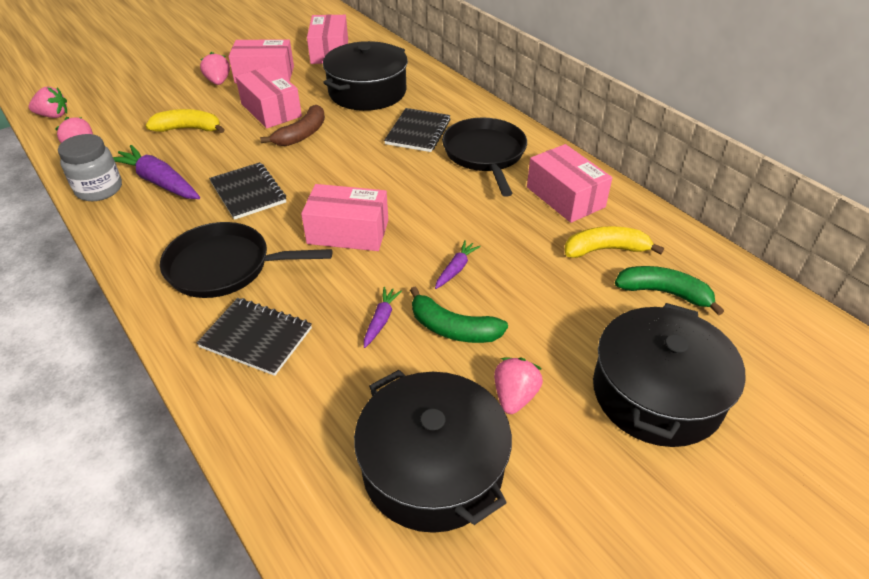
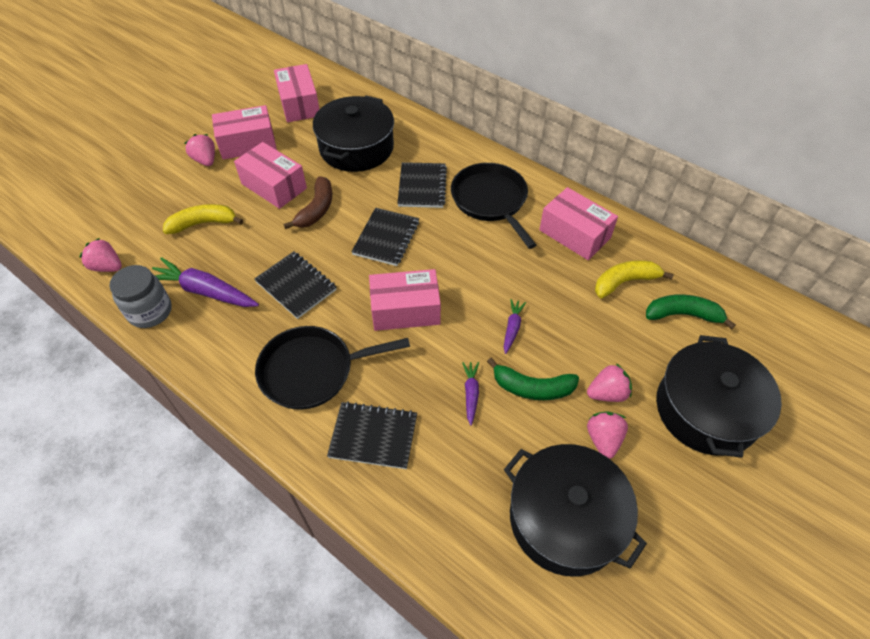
camera: 15 degrees left, 10 degrees up
(53, 116) = (55, 233): pink strawberry -> pink strawberry (607, 393)
(359, 168) = (386, 238): none -> black notebook

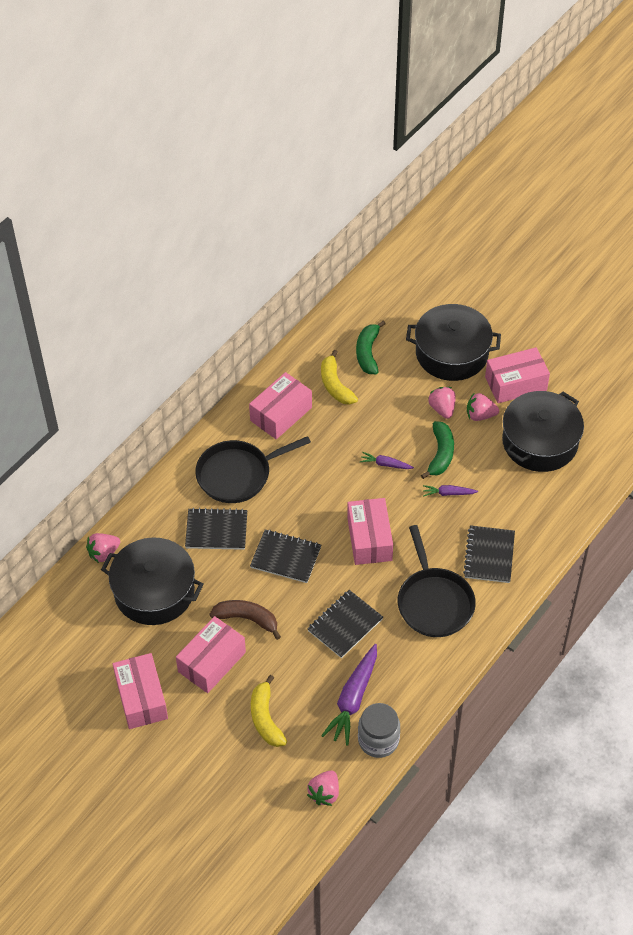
camera: 90 degrees left, 0 degrees up
(205, 160) = (168, 736): pink strawberry -> pink strawberry (103, 553)
(299, 104) = (73, 655): pink box -> pink box (515, 384)

